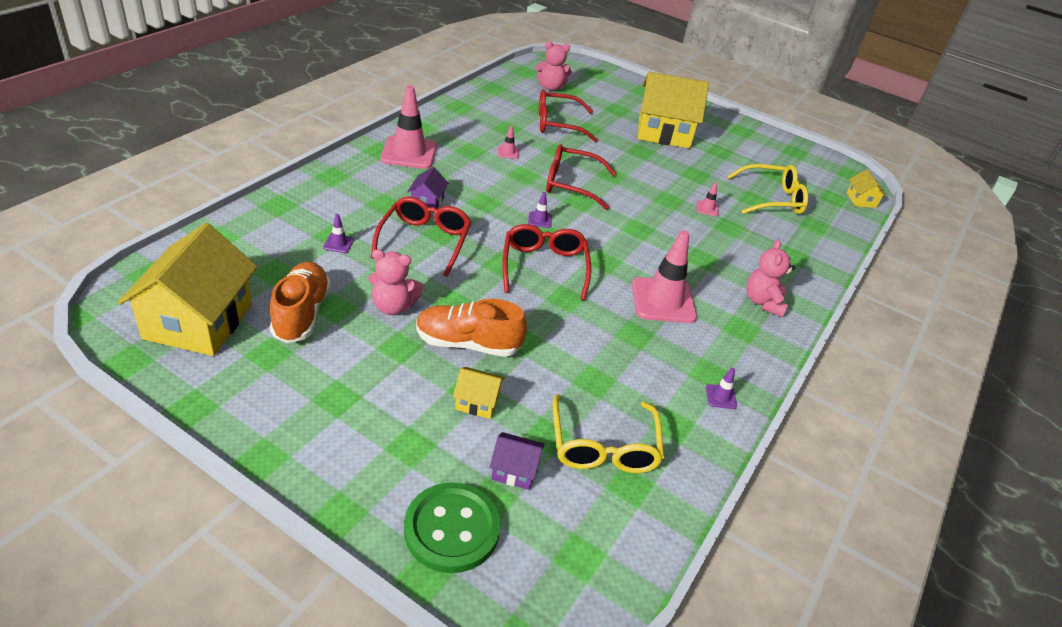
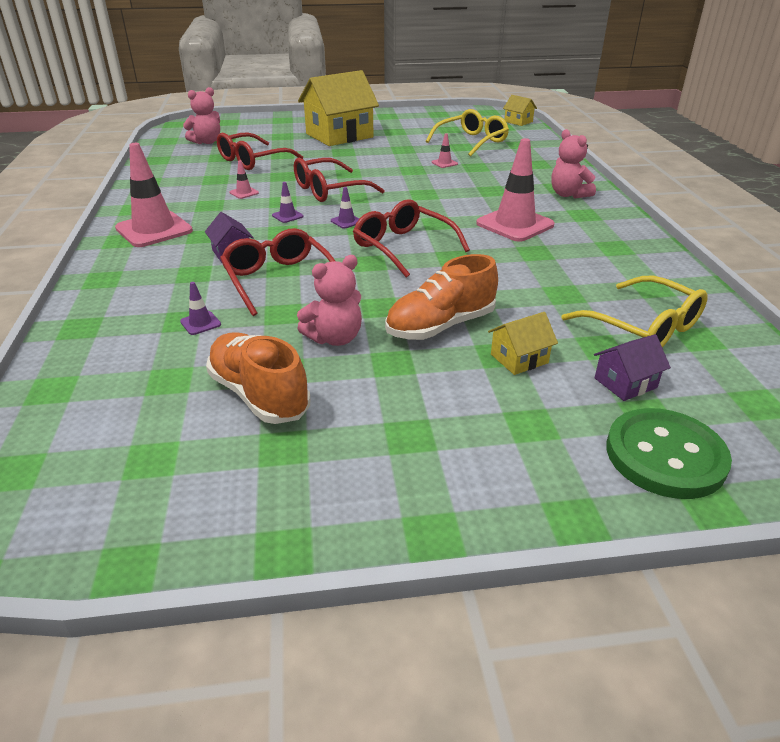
camera: 35 degrees left, 5 degrees down
(199, 321) = (154, 471): yellow house -> none
(721, 397) = (644, 256): purple traffic cone -> purple traffic cone (287, 216)

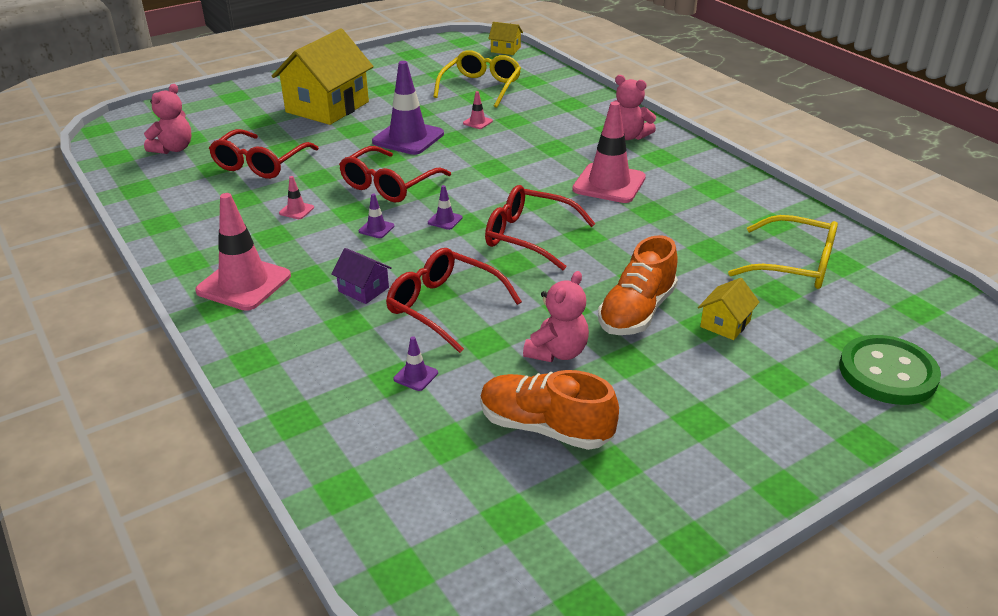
camera: 25 degrees left, 0 degrees up
(378, 164) = (408, 138): none -> purple traffic cone
(625, 383) = (818, 320): purple house -> none

